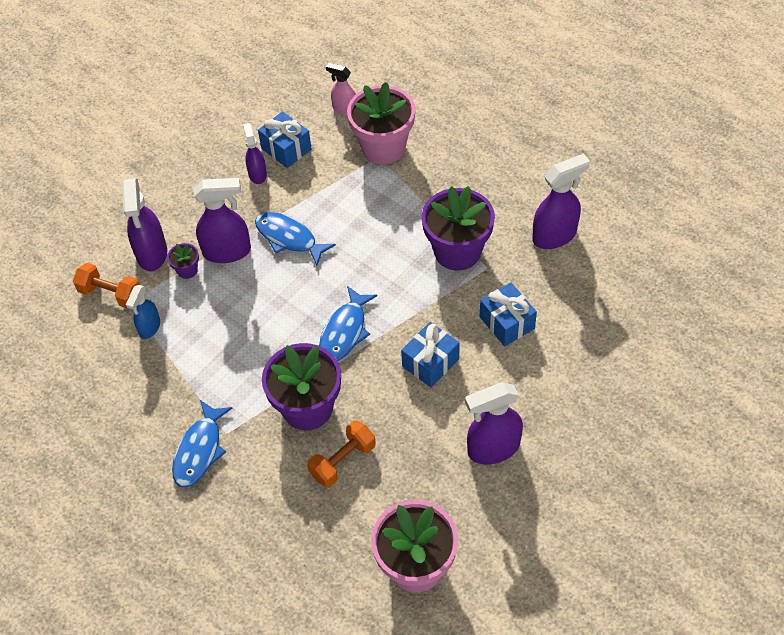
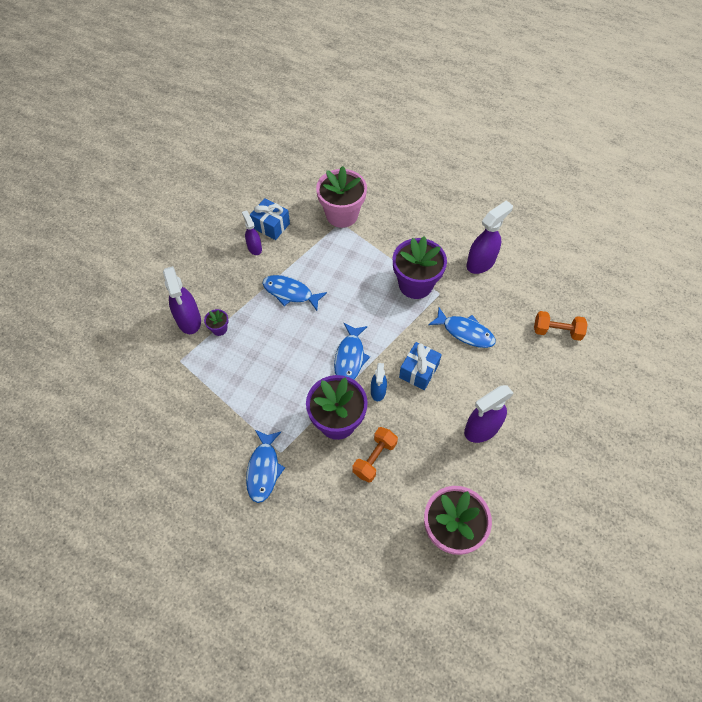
camera: 15 degrees left, 5 degrees up
(110, 294) = (164, 356): orange dumbbell -> orange dumbbell (557, 331)
(149, 327) = (201, 378): blue spray bottle -> blue spray bottle (378, 391)
(227, 251) = (246, 310): purple spray bottle -> none
(344, 109) = (306, 190): pink spray bottle -> none
(507, 323) = (465, 332): blue gift -> blue fish

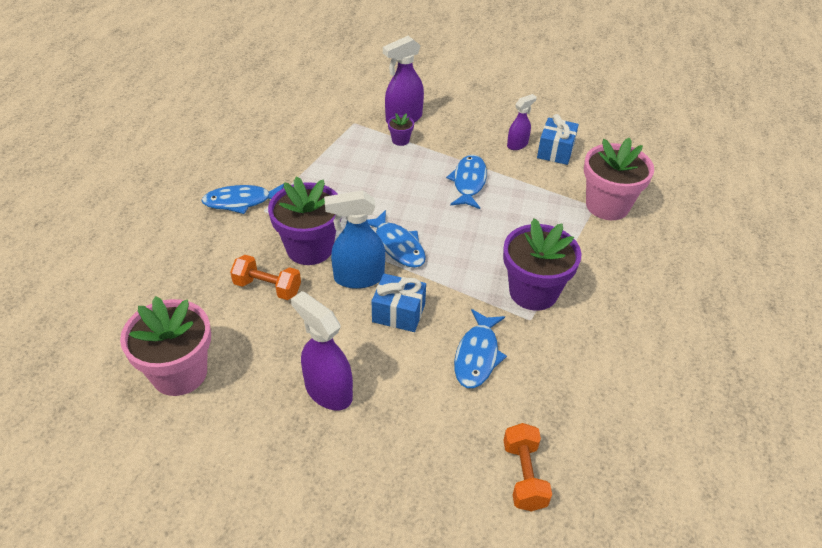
camera: 75 degrees right, 15 degrees down
(350, 357) = (398, 246): blue fish -> blue fish turned 120 degrees counterclockwise
(378, 391) = (358, 278): blue spray bottle -> blue spray bottle, size x1.67
(481, 263) = (608, 361): purple spray bottle -> none

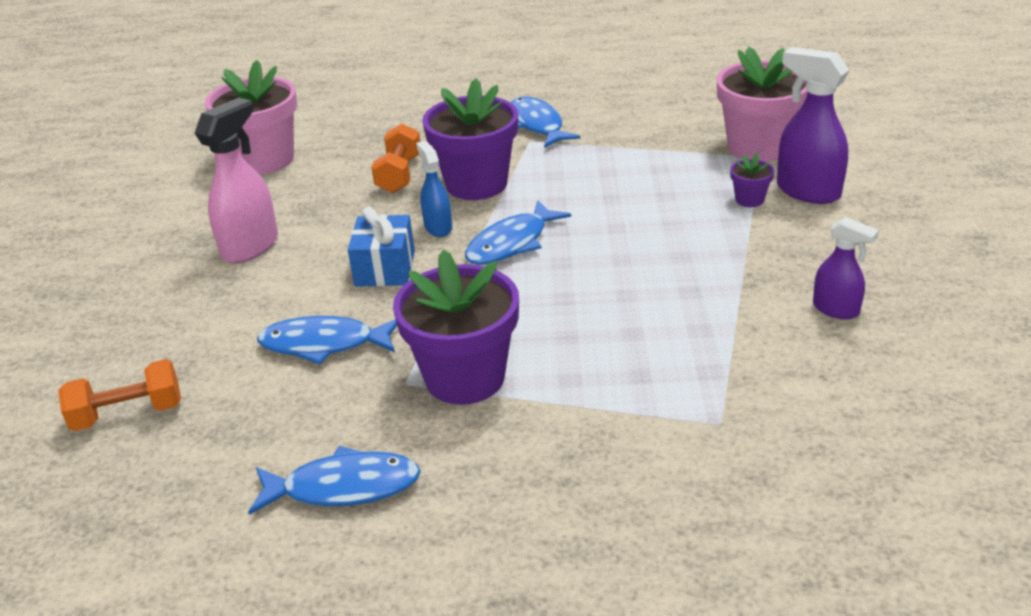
camera: 80 degrees right, 10 degrees down
(328, 391) = (251, 246): purple spray bottle -> pink spray bottle
(358, 278) = (438, 227): blue spray bottle -> blue spray bottle, size x0.60
(468, 182) = (691, 276): blue fish -> blue fish (343, 487)
(555, 151) = (854, 355): blue gift -> none
(607, 205) = (733, 440): pink flower pot -> pink flower pot (758, 147)

